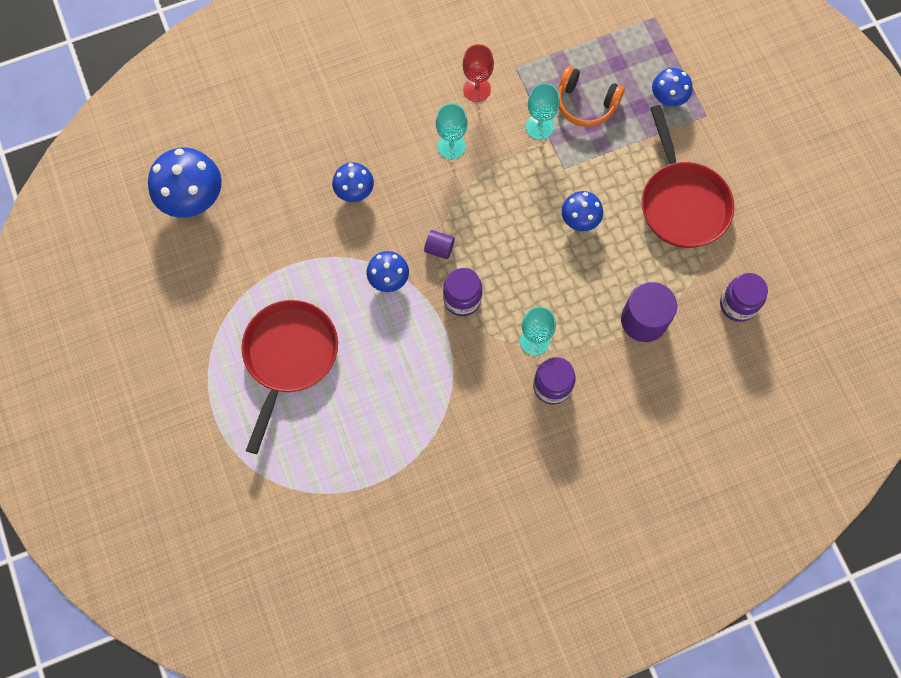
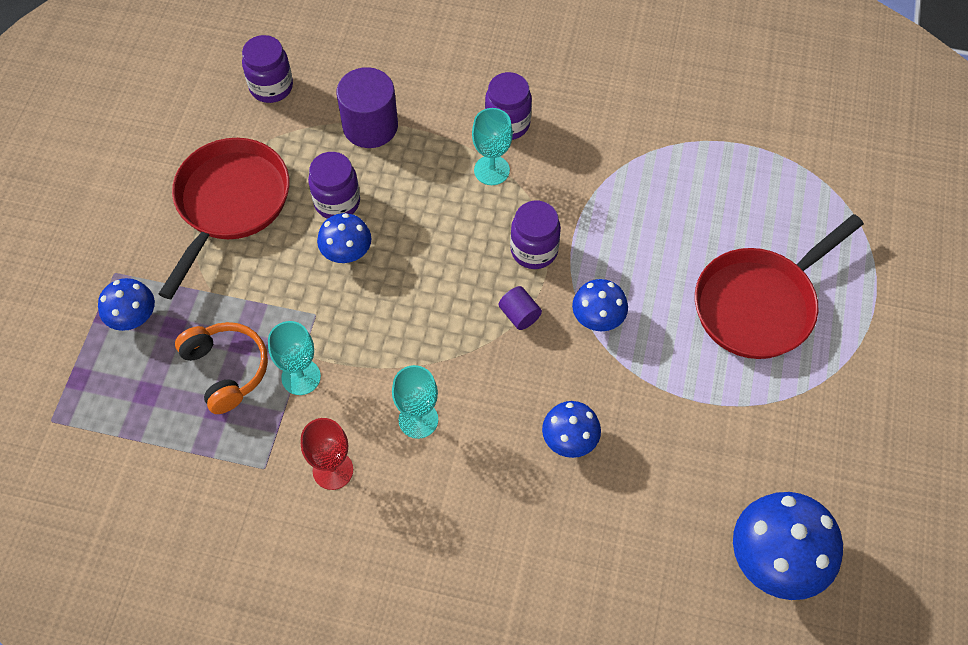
camera: 145 degrees left, 10 degrees down
(616, 249) = (337, 202): none -> purple jar

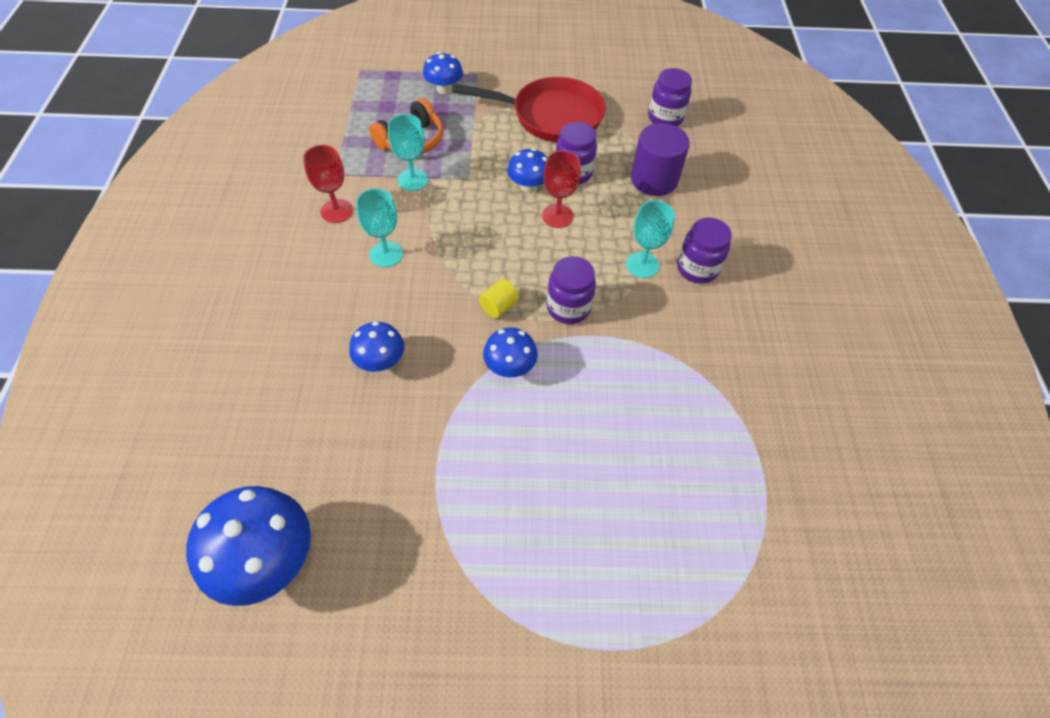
camera: 75 degrees right, 5 degrees down
(402, 233) = (557, 216): none -> red goblet
(519, 315) = (499, 307): purple cylinder -> yellow cylinder
(759, 304) = (562, 514): red pan -> none

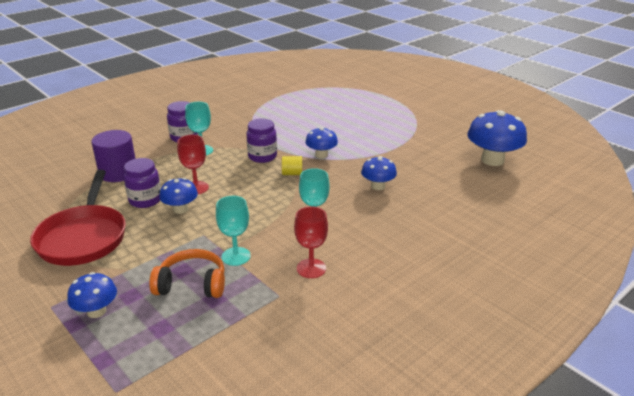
camera: 130 degrees left, 25 degrees down
(551, 116) = (83, 237): red pan -> red pan turned 150 degrees counterclockwise
(665, 118) = (37, 193): purple jar -> none

